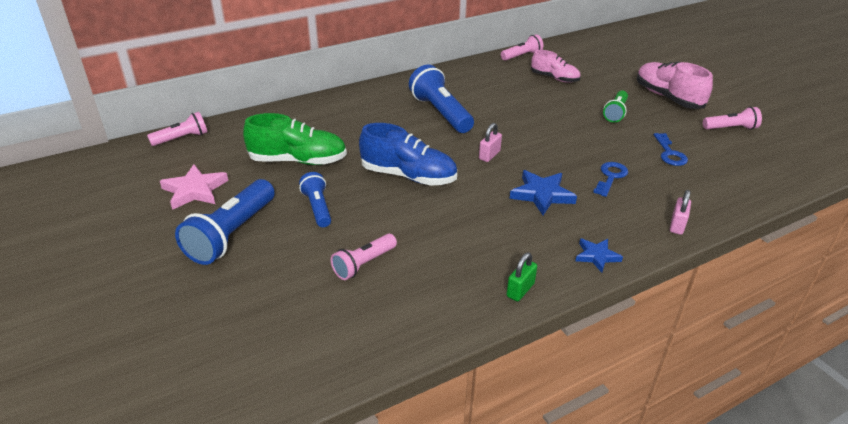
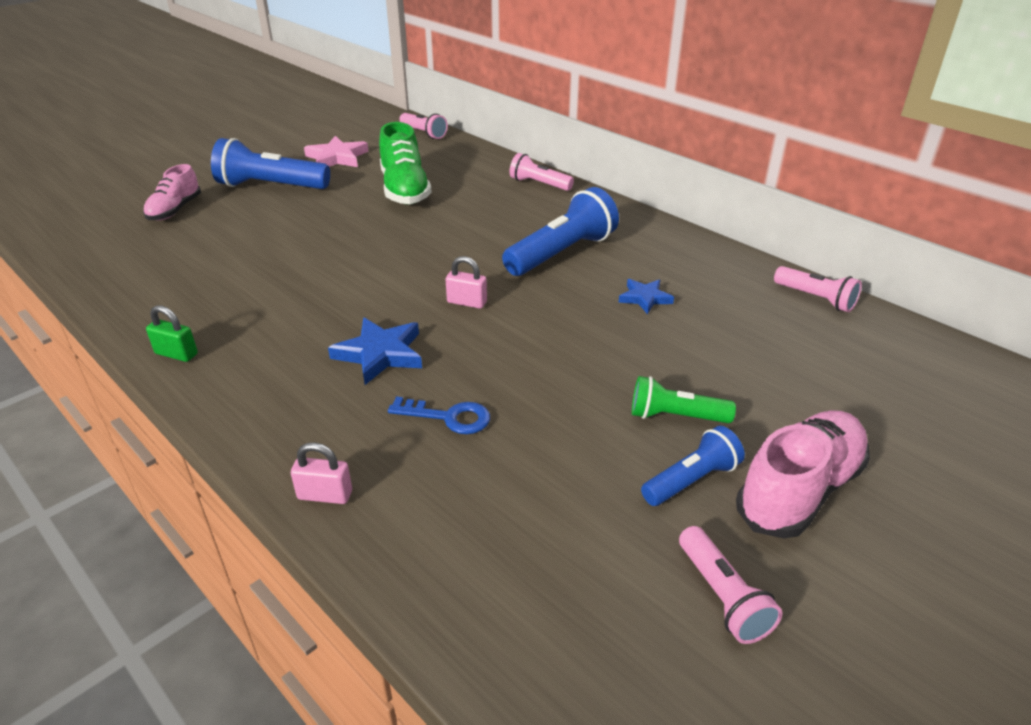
camera: 75 degrees right, 0 degrees up
(317, 208) = (320, 215): blue flashlight -> blue flashlight (691, 480)
(363, 264) = (226, 254): pink flashlight -> pink flashlight (539, 184)
(408, 176) = (395, 254): blue shoe -> none
(554, 78) = (757, 339): pink shoe -> pink shoe (175, 210)
(597, 256) = (241, 411): blue star -> blue star (645, 298)
(669, 153) = (558, 489): blue key -> none

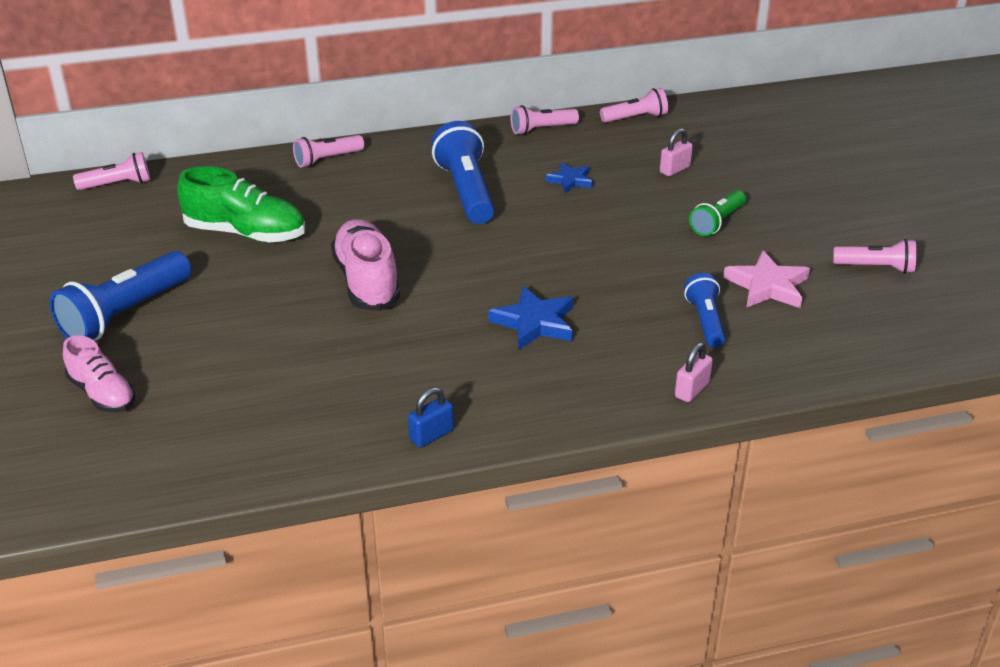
camera: 60 degrees left, 0 degrees up
(176, 354) = (431, 435): green padlock -> blue padlock
(337, 158) = (105, 254): pink star -> pink star (767, 286)
(449, 417) = (645, 312): blue key -> none
(467, 302) = (497, 260): pink padlock -> pink padlock (675, 169)
(691, 480) = (780, 240): blue flashlight -> blue flashlight (705, 321)
(715, 255) = (541, 129): none -> pink flashlight
(800, 490) = (814, 209): pink shoe -> pink shoe (367, 281)

